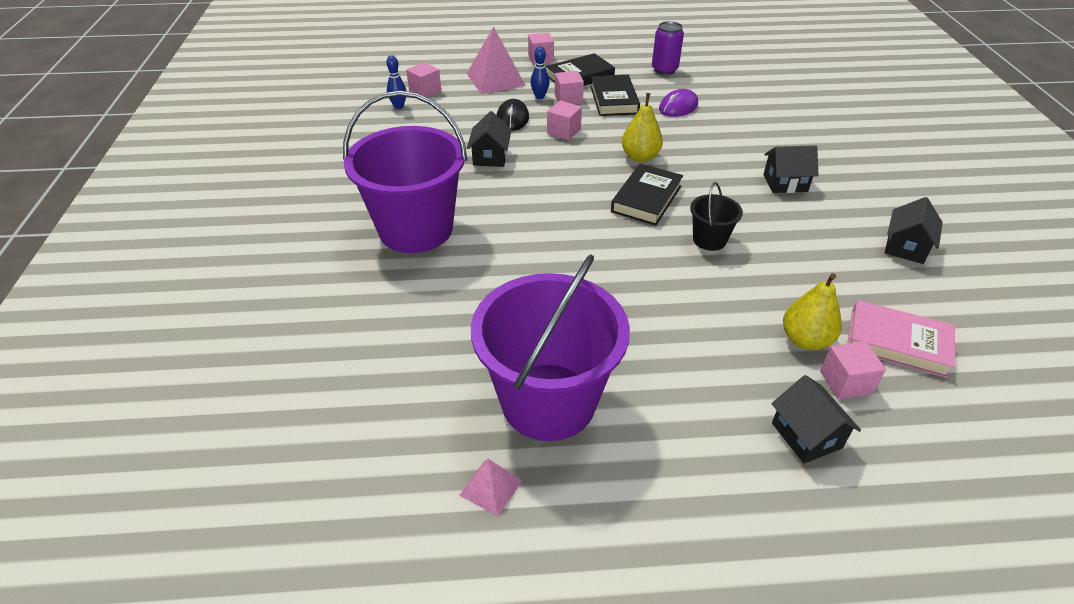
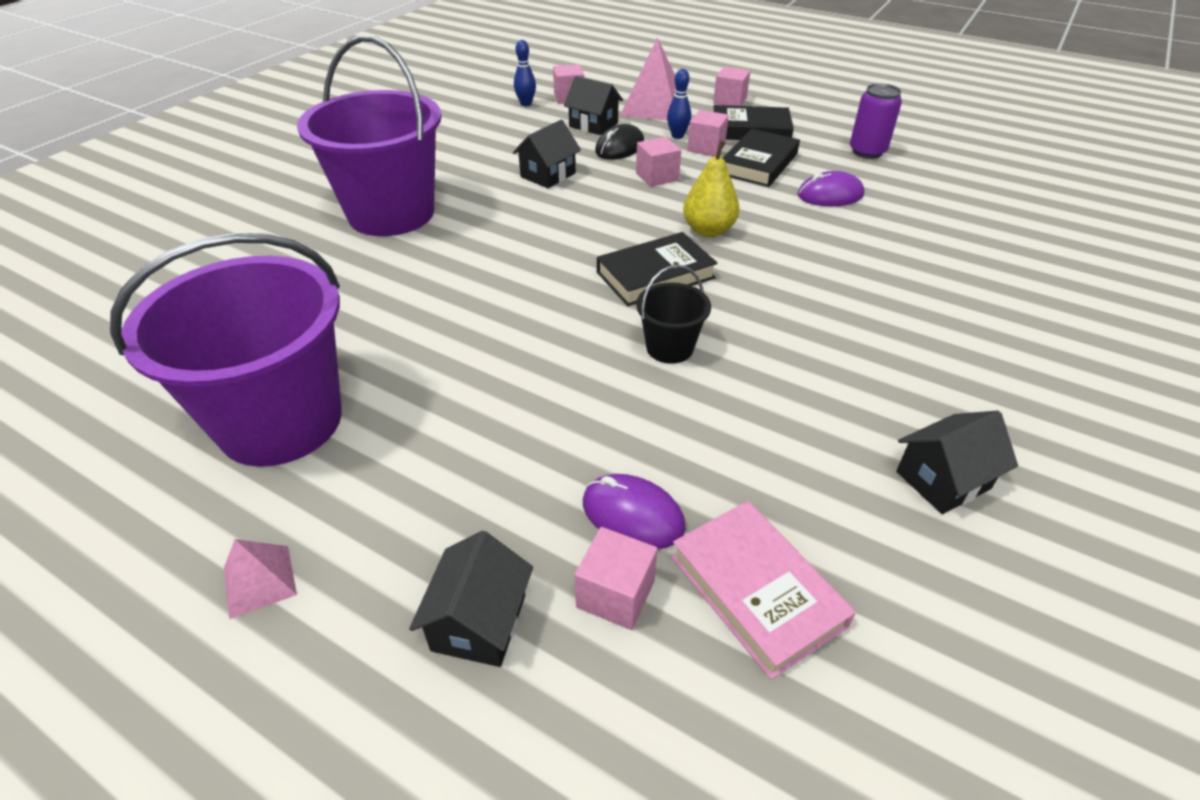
camera: 35 degrees right, 0 degrees up
(491, 487) = (128, 468): pink pyramid -> pink pyramid (260, 581)
(785, 183) = (861, 327): black house -> black house (593, 125)
(805, 340) = (633, 515): yellow pear -> purple mouse

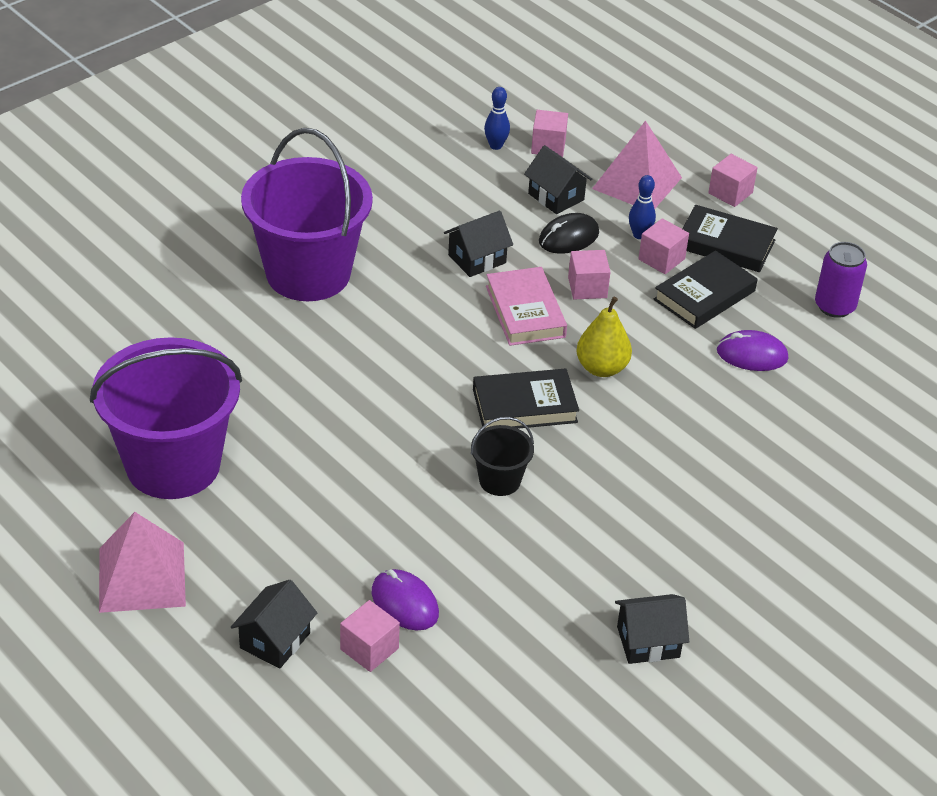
camera: 15 degrees right, 0 degrees up
(260, 581) = (142, 577): pink pyramid -> pink pyramid, size x1.95
(757, 590) = (464, 673): pink book -> pink book (525, 311)

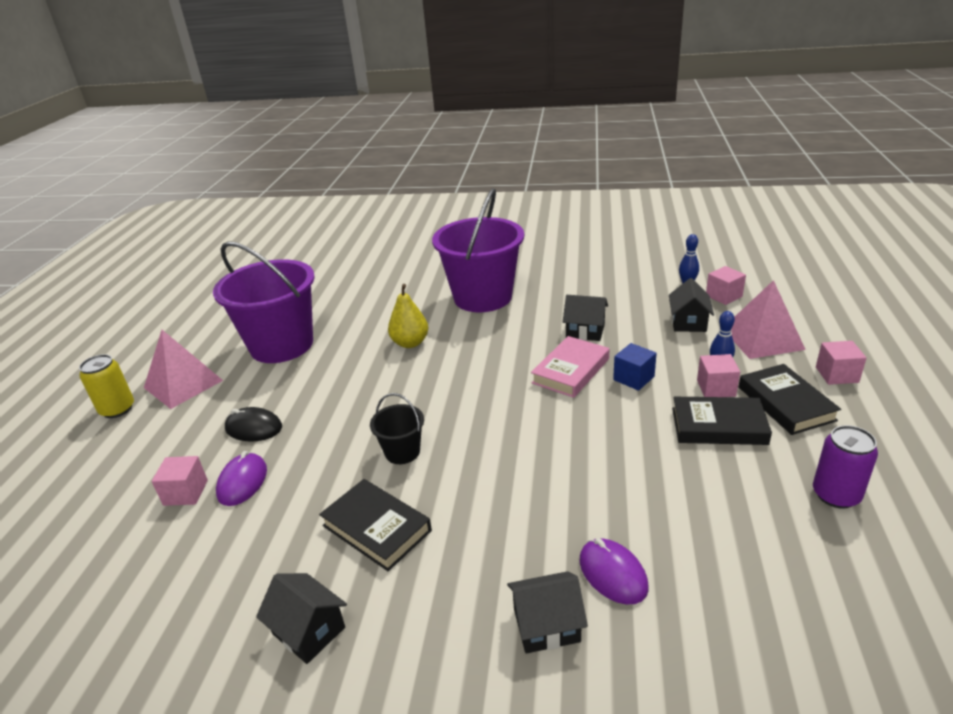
camera: 55 degrees right, 10 degrees down
(120, 650) = (117, 409): none -> yellow can
(275, 640) = (165, 453): black house -> black house (546, 625)
(524, 405) = (486, 420): black book -> black book (377, 528)
(568, 237) = (663, 346): black mouse -> black mouse (253, 428)
(587, 287) = (633, 378): pink cube -> blue cube
(602, 368) = (570, 428): yellow pear -> yellow pear (410, 343)
(752, 355) = (702, 486): purple mouse -> purple mouse (613, 573)

